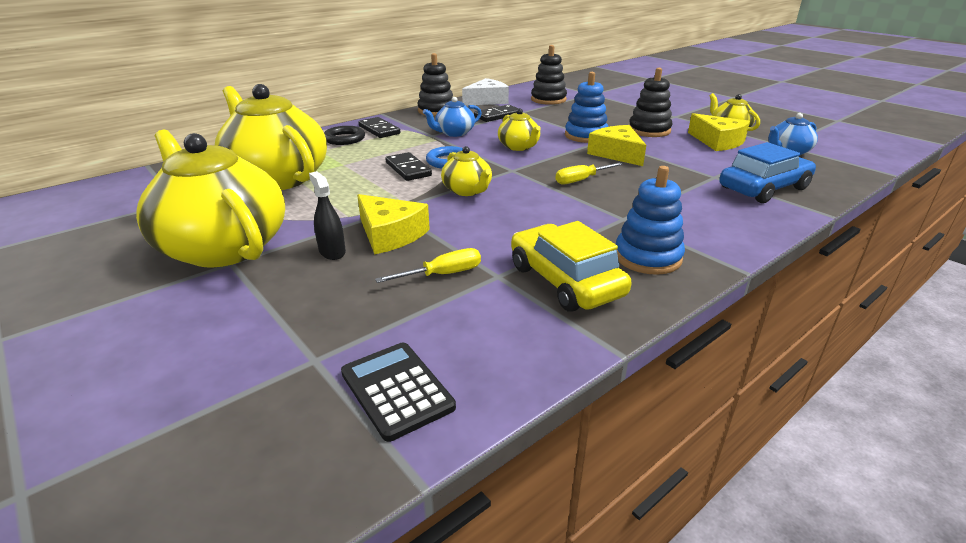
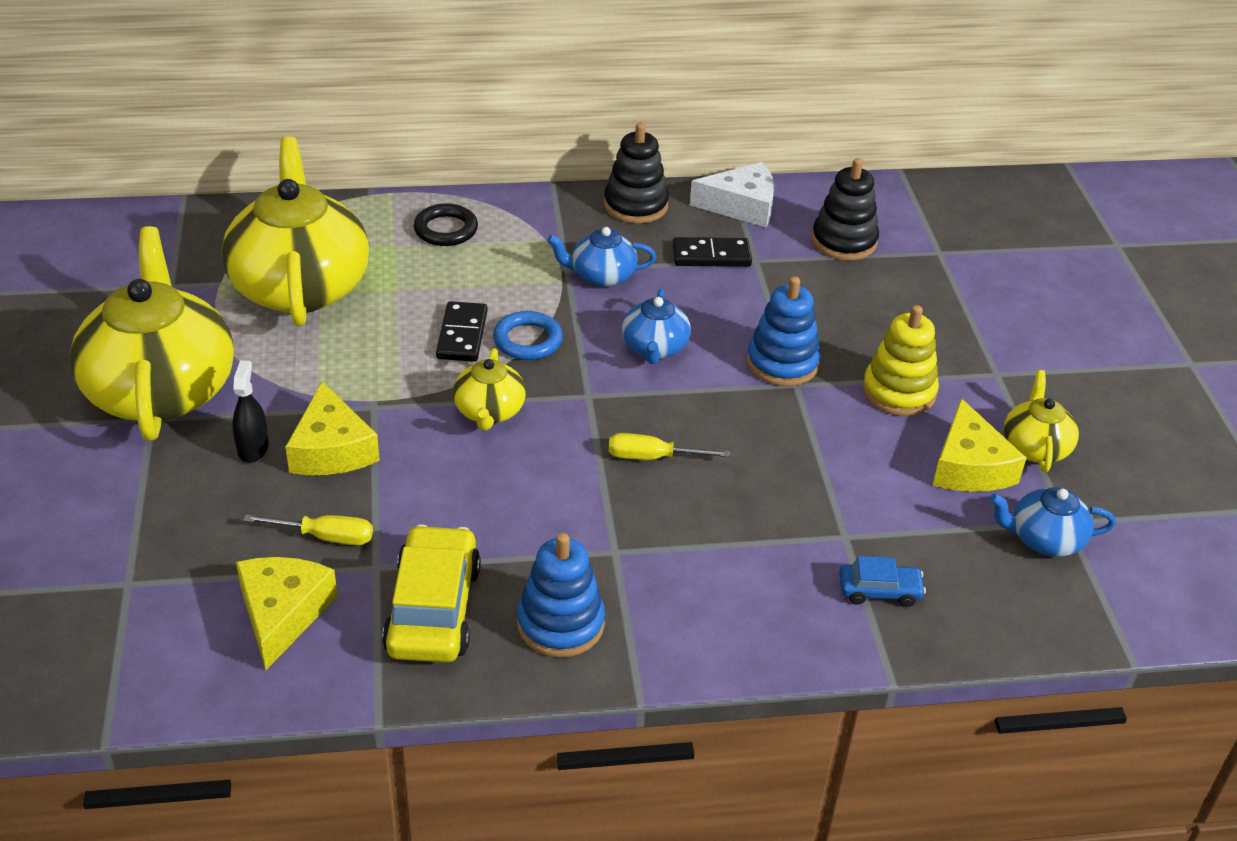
camera: 30 degrees right, 10 degrees up
(379, 130) = (509, 225): black domino -> none
(396, 390) = (161, 650): black calculator -> none
(519, 147) = (654, 348): yellow teapot -> blue teapot
(617, 154) = (773, 425): yellow cheese -> yellow cheese (282, 613)
(649, 130) = (899, 392): black stacking toy -> yellow stacking toy
(763, 188) = (879, 591): blue car -> blue car, size x0.52

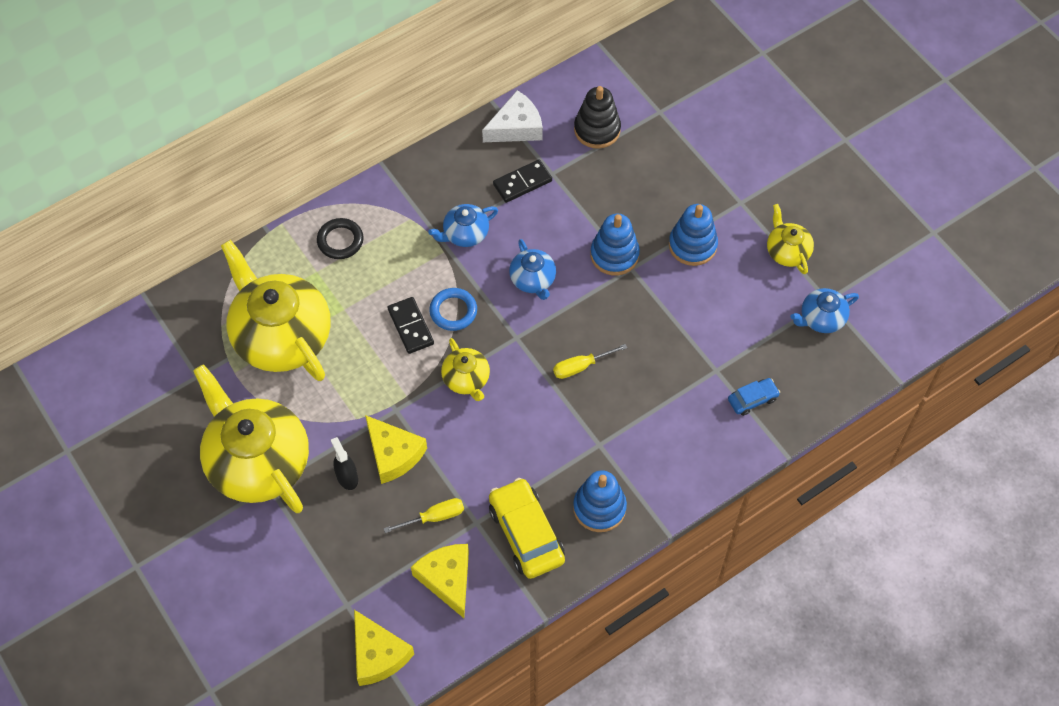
camera: 25 degrees left, 20 degrees up
(635, 205) = (448, 159): black stacking toy -> none
(899, 392) = (692, 245): yellow stacking toy -> blue stacking toy
(969, 466) = (758, 284): yellow cheese -> yellow cheese (378, 654)

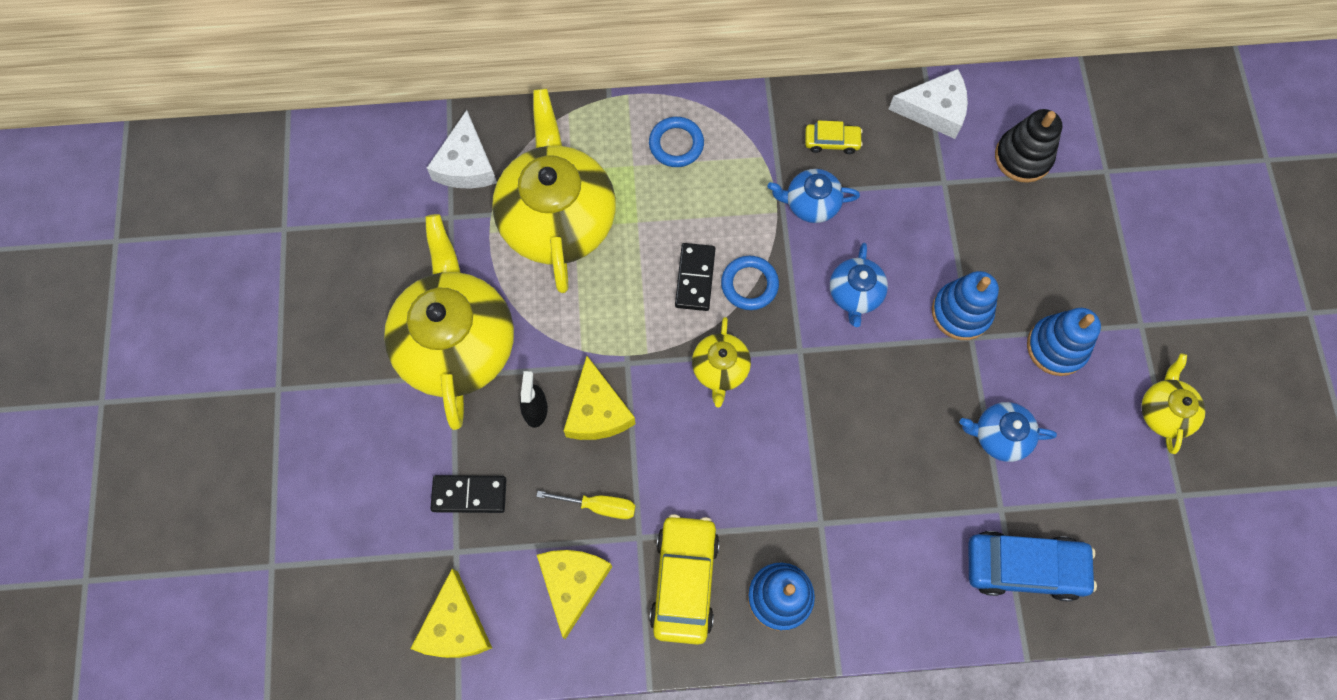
camera: 30 degrees right, 10 degrees up
(186, 333) = (466, 164): none -> white cheese
(340, 241) = (676, 144): black ring -> blue ring
(455, 184) = (832, 141): none -> yellow car
(522, 182) = (906, 177): black domino -> black domino (469, 494)
(581, 366) = (851, 422): yellow screwdriver -> none
(752, 399) = (1024, 567): blue car -> blue car, size x1.90
(821, 318) = (1159, 514): blue teapot -> blue teapot (999, 436)

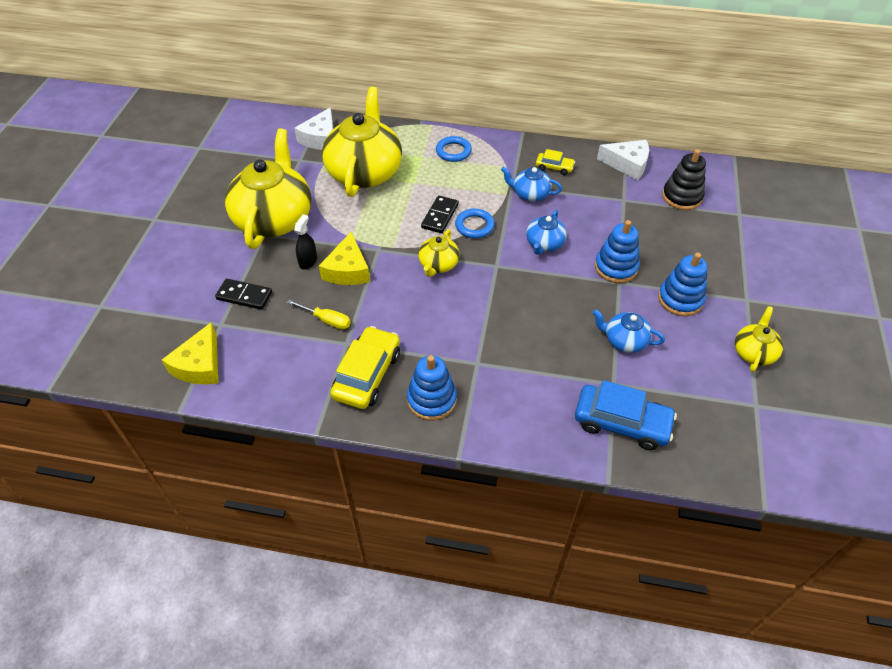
camera: 15 degrees right, 20 degrees down
(573, 583) = (290, 359): yellow cheese -> none

